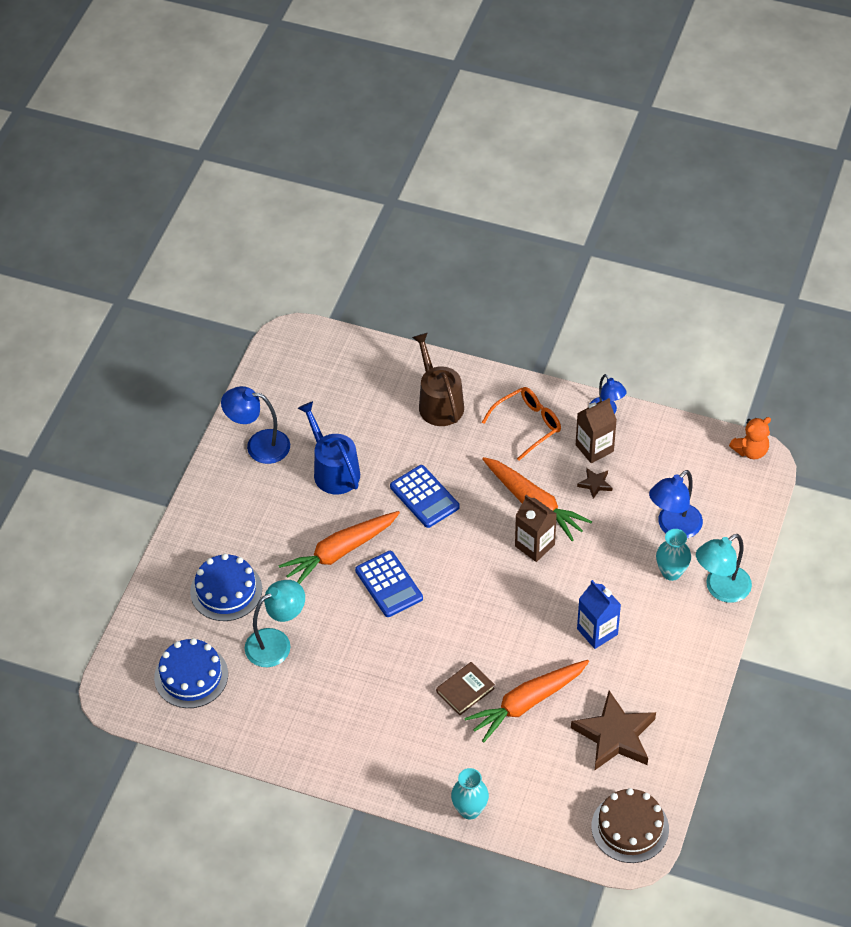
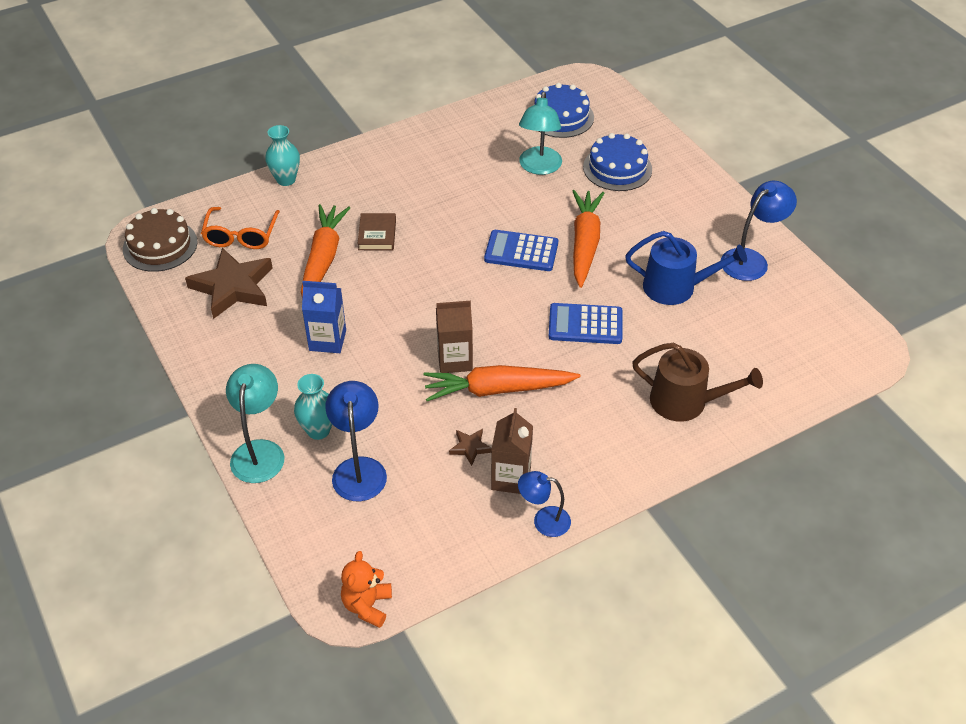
camera: 130 degrees right, 5 degrees down
(527, 425) = (592, 447): orange glasses -> orange glasses (241, 235)

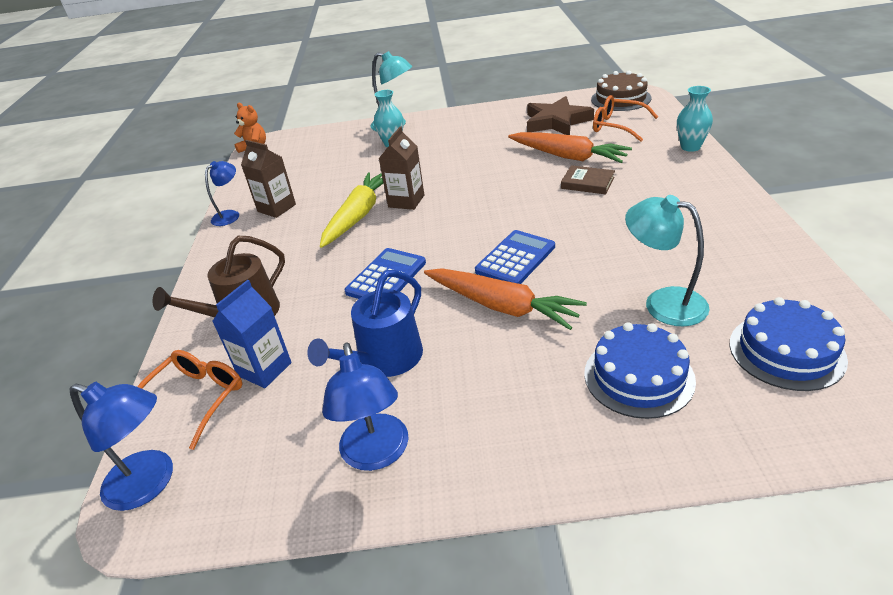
camera: 120 degrees right, 10 degrees down
(327, 340) = (472, 152): blue carton -> blue carton (264, 369)
(359, 469) = (347, 154): blue lamp -> blue lamp (150, 483)
(470, 448) = (319, 196): brown star -> none
(497, 390) = (358, 215): orange carrot -> yellow carrot
(781, 377) = (196, 400): none -> orange glasses

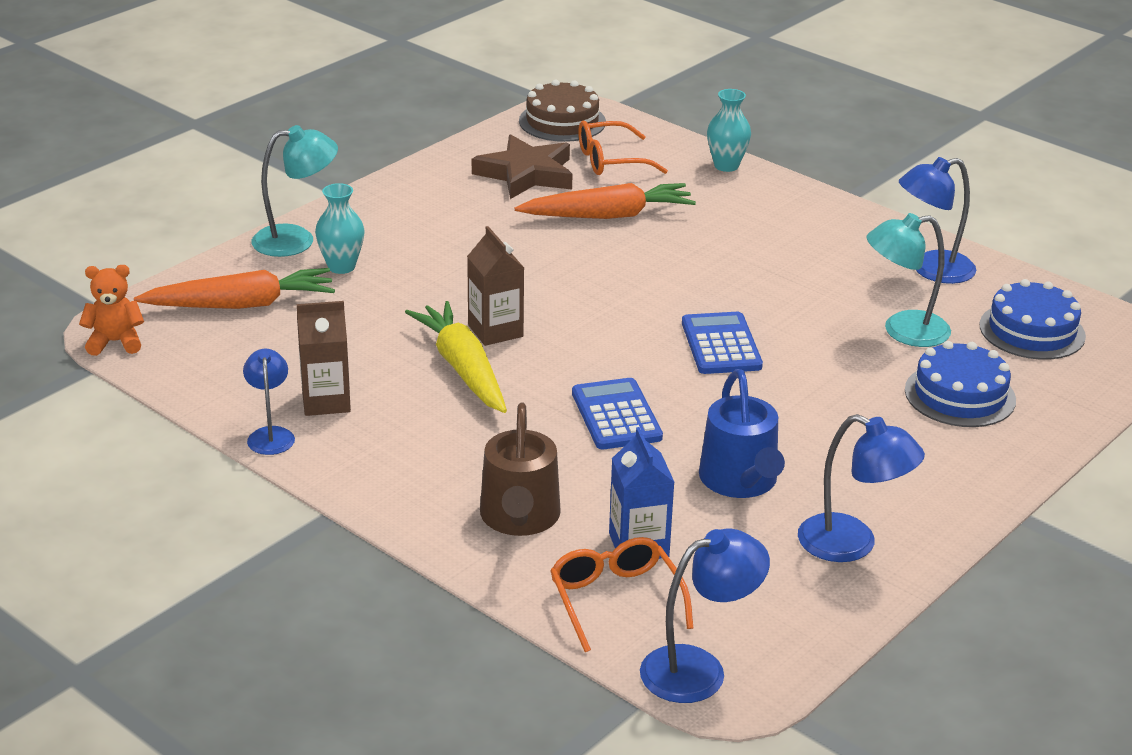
camera: 50 degrees left, 5 degrees down
(502, 306) = (775, 391): orange carrot -> orange carrot (242, 304)
(587, 183) = (676, 240): brown book -> none
(755, 265) = (931, 270): none -> blue lamp

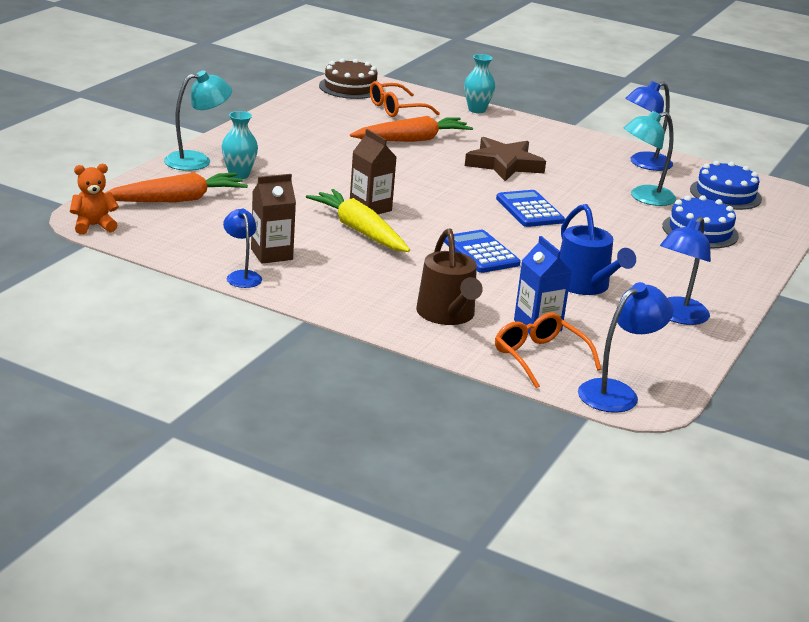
camera: 15 degrees left, 5 degrees down
(526, 174) = (341, 118): brown star -> brown star (504, 164)
(852, 544) = (677, 316): blue lamp -> blue lamp turned 105 degrees clockwise

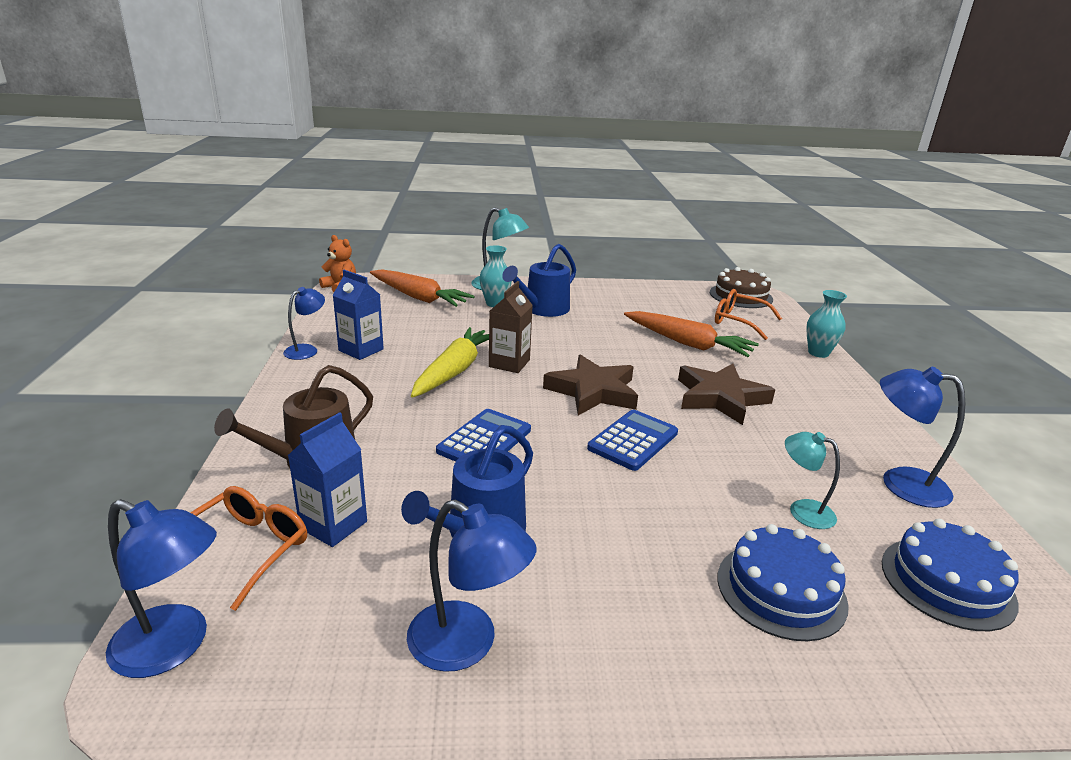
camera: 60 degrees right, 0 degrees up
(271, 254) = (361, 350): brown carton -> blue carton
(278, 162) = (543, 309): none -> blue watering can
(450, 197) = (593, 391): none -> brown star
(644, 197) = (802, 510): turquoise lamp -> turquoise lamp, size x0.66
(677, 316) = (467, 645): blue lamp -> blue lamp turned 150 degrees counterclockwise

